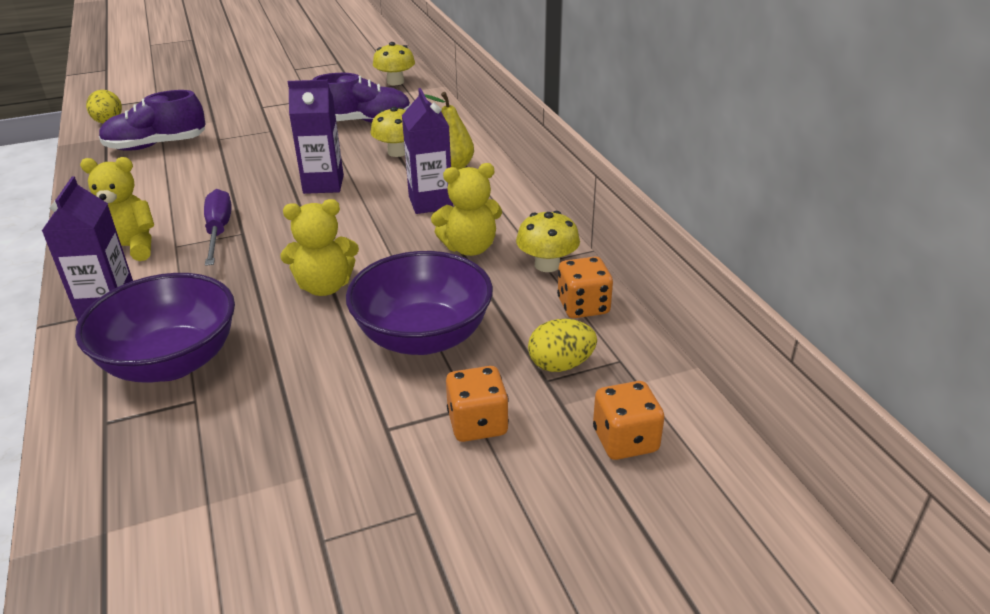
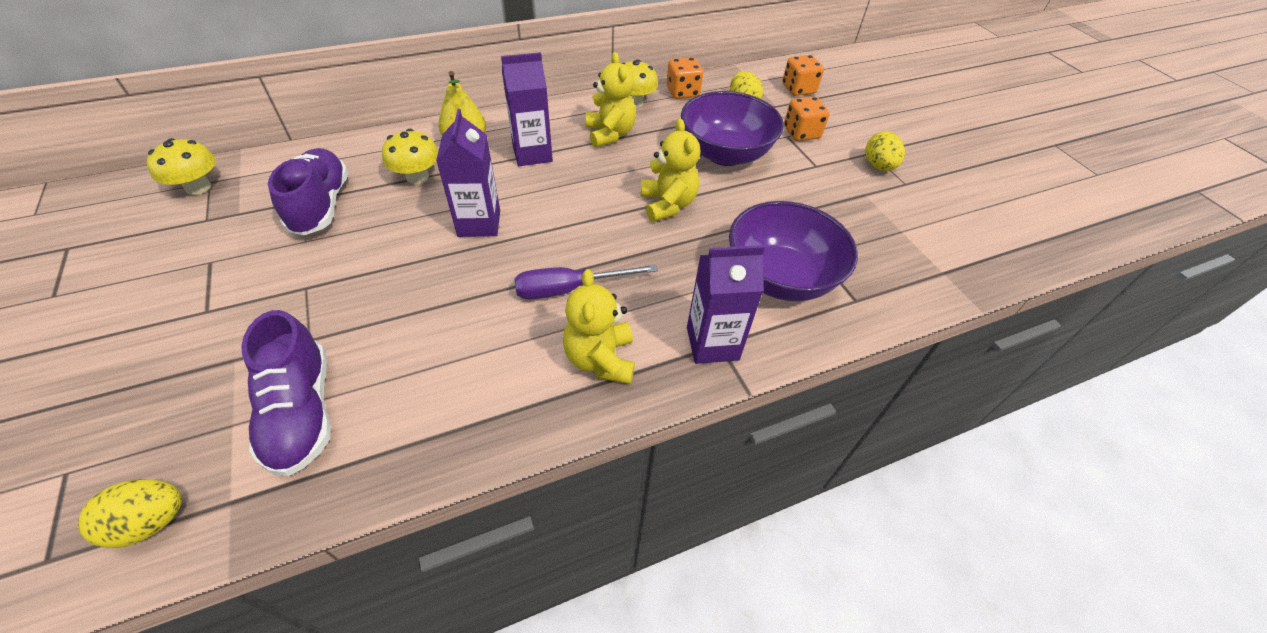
camera: 95 degrees left, 15 degrees up
(375, 511) = (878, 166): none -> yellow egg

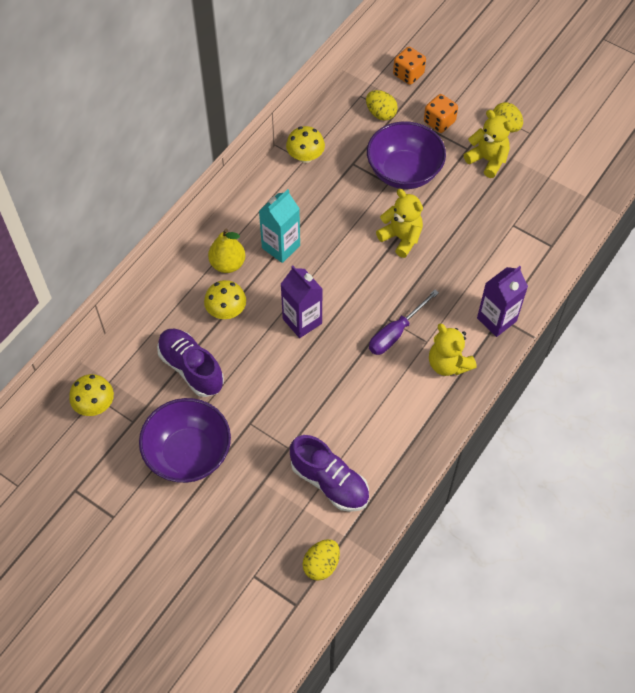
camera: 30 degrees left, 10 degrees up
(532, 154) = (281, 247): purple carton -> turquoise carton
(610, 134) = (315, 198): yellow teddy bear -> yellow teddy bear (487, 160)
(682, 92) = (330, 125): orange dice -> none
(780, 278) = (503, 254): purple bowl -> purple bowl (188, 453)

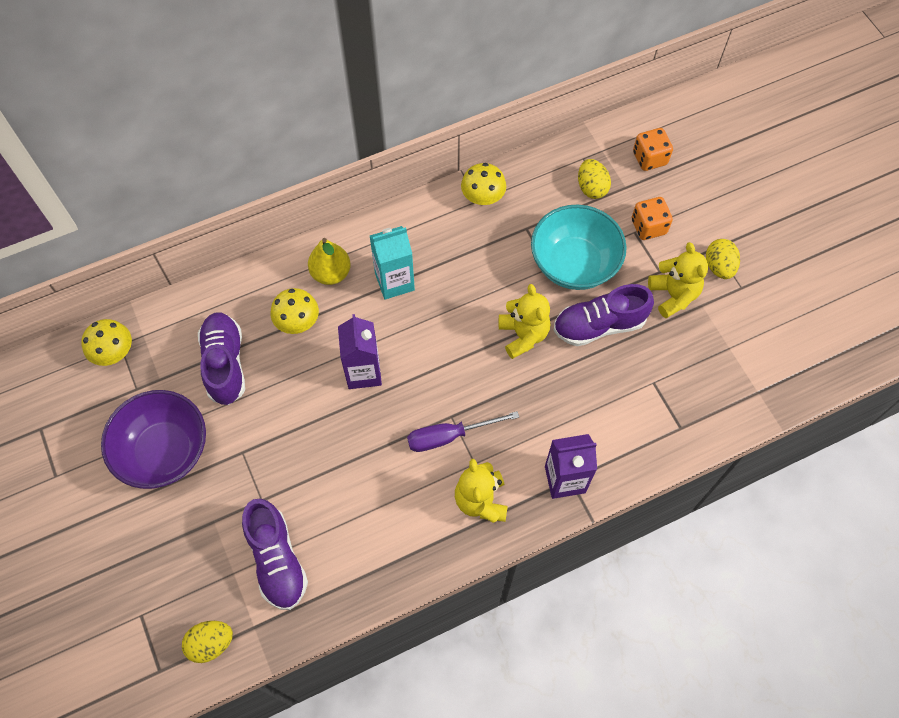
camera: 30 degrees right, 5 degrees up
(404, 172) = (574, 264): purple bowl -> turquoise bowl
(450, 205) = (599, 325): none -> purple shoe

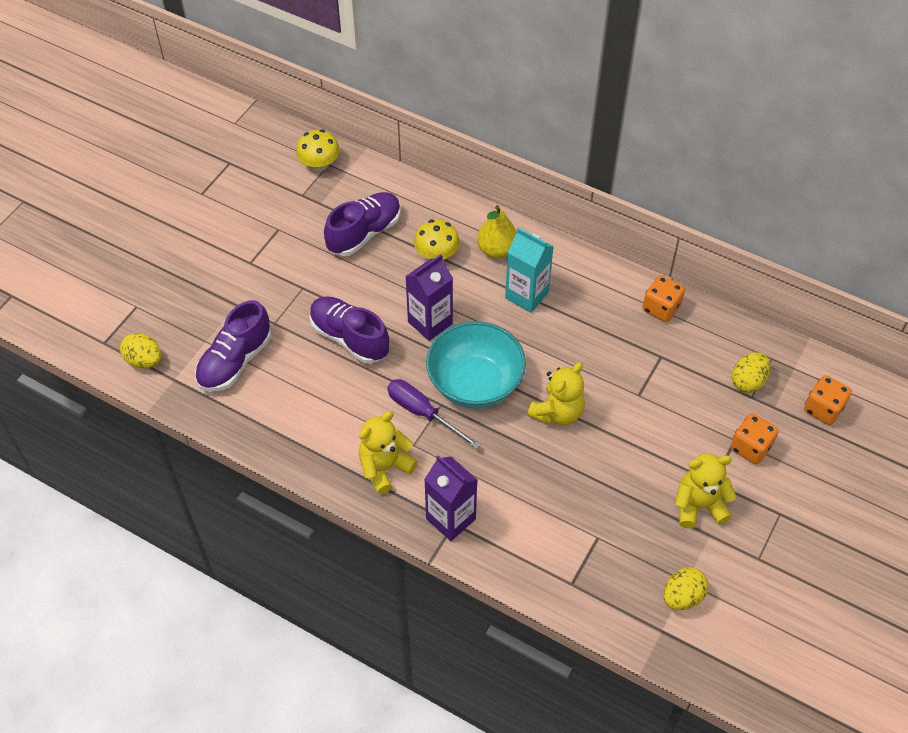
camera: 55 degrees right, 10 degrees down
(164, 451) = (267, 241): purple bowl -> none
(483, 197) = (661, 308): yellow mushroom -> orange dice
(574, 264) = (659, 411): turquoise bowl -> turquoise bowl (475, 383)
(599, 325) = (616, 463): purple shoe -> purple shoe (349, 338)
(673, 295) = (699, 506): yellow teddy bear -> yellow teddy bear turned 135 degrees counterclockwise
(719, 267) = (763, 527): yellow egg -> yellow egg (682, 597)

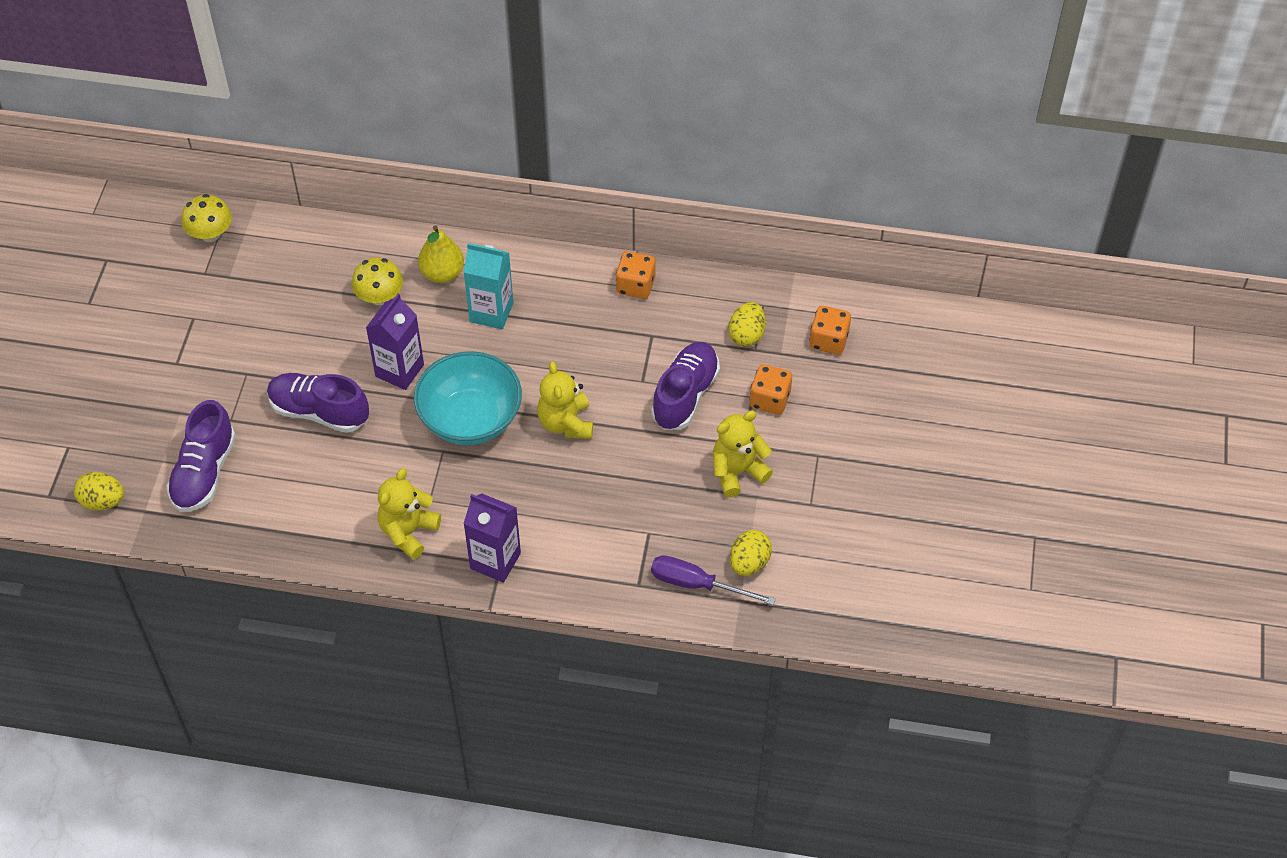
camera: 20 degrees left, 0 degrees up
(364, 233) = (291, 295): purple shoe -> purple shoe (685, 395)
(423, 413) = (427, 465): purple screwdriver -> purple screwdriver (697, 584)
(557, 412) = (566, 423): yellow teddy bear -> yellow teddy bear turned 150 degrees clockwise

